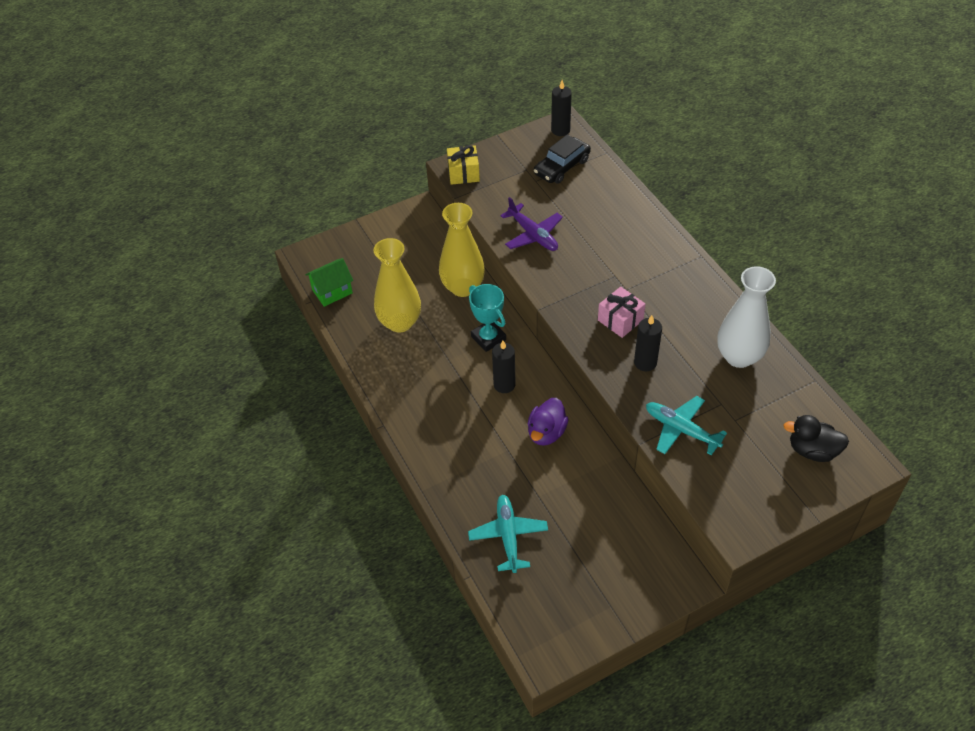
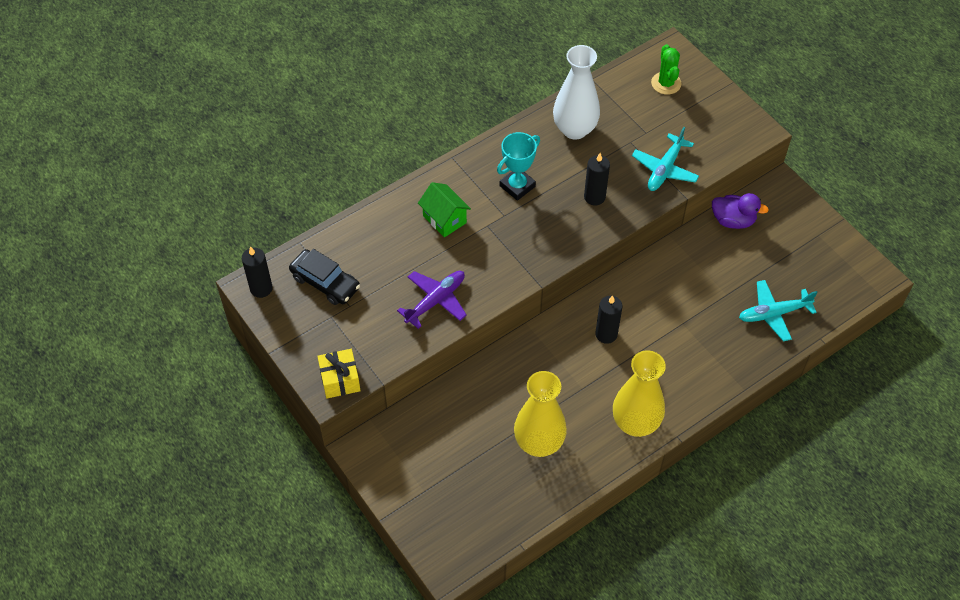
camera: 100 degrees left, 5 degrees up
(332, 291) = (502, 523): green house -> green house (444, 219)
(463, 287) = (480, 387): yellow vase -> yellow vase (635, 423)
(488, 338) = (548, 355): turquoise trophy -> turquoise trophy (517, 186)
(546, 432) = (656, 294): purple duck -> purple duck (733, 220)
(620, 320) = (545, 218): pink gift -> none
(812, 450) = (666, 83): black duck -> green cactus

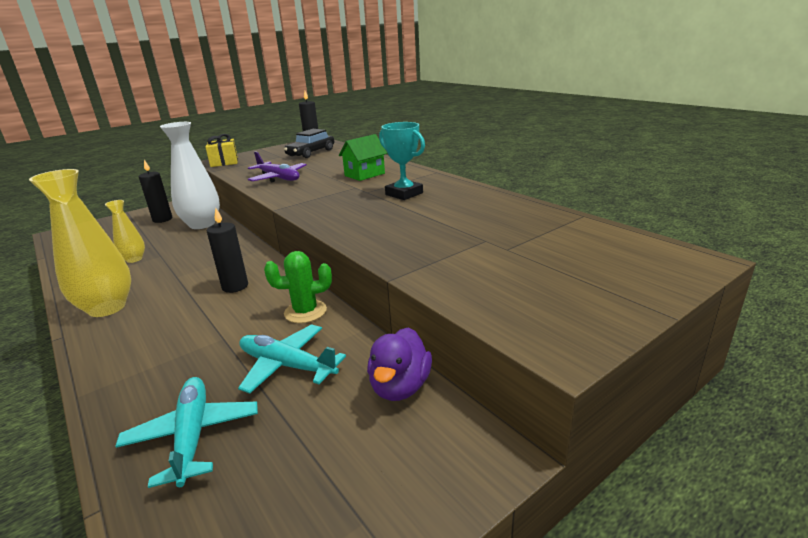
camera: 90 degrees right, 30 degrees down
(539, 443) = (134, 259): yellow vase -> yellow vase, size x0.53
(574, 129) = (493, 211): white vase -> white vase (202, 224)
(594, 197) = (390, 225): black candle -> black candle (162, 219)
(665, 169) = (442, 263): turquoise plane -> turquoise plane (287, 365)
(666, 83) = (616, 259): green cactus -> green cactus (305, 312)

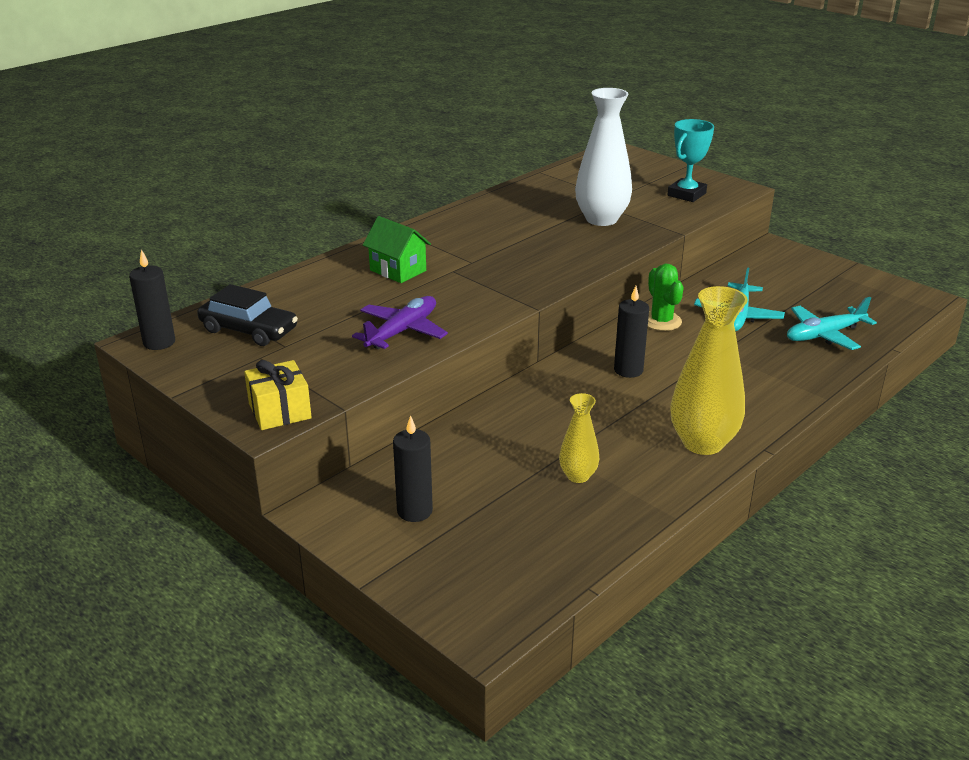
camera: 100 degrees left, 5 degrees up
(202, 224) = (441, 454): white vase -> white vase (601, 219)
(400, 387) = (736, 273): purple duck -> none
(404, 194) = (480, 241): turquoise trophy -> turquoise trophy (686, 194)

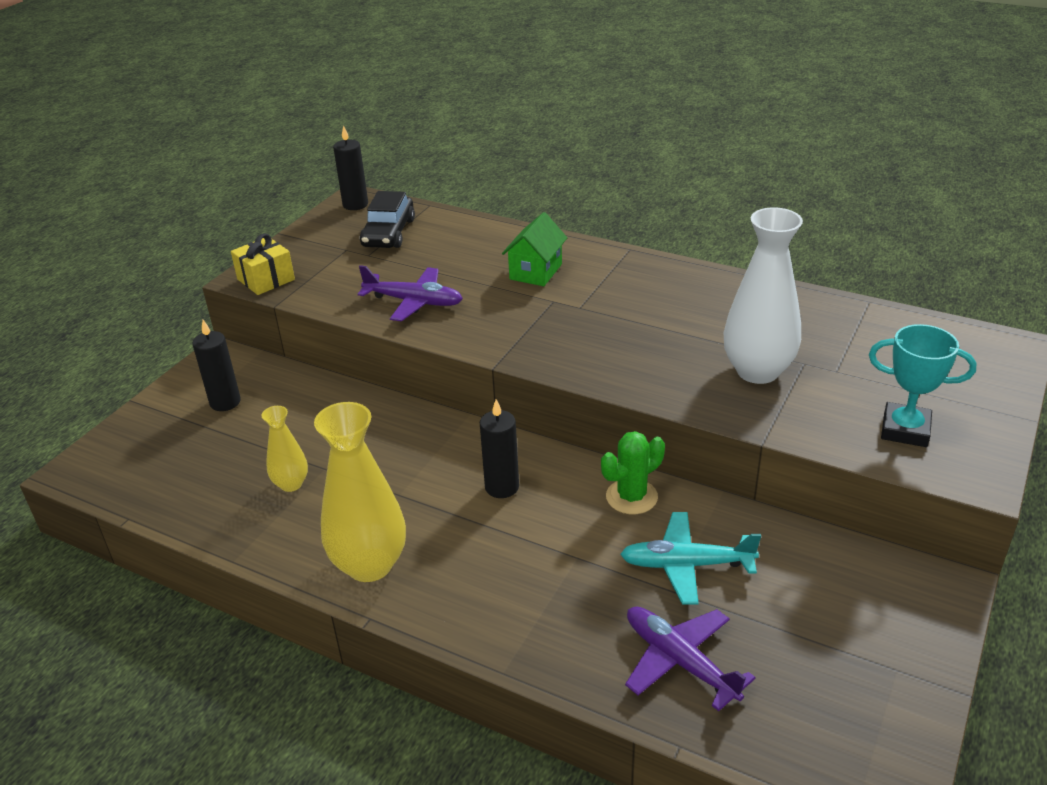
camera: 75 degrees right, 5 degrees up
(824, 335) = (680, 661): turquoise plane -> purple plane

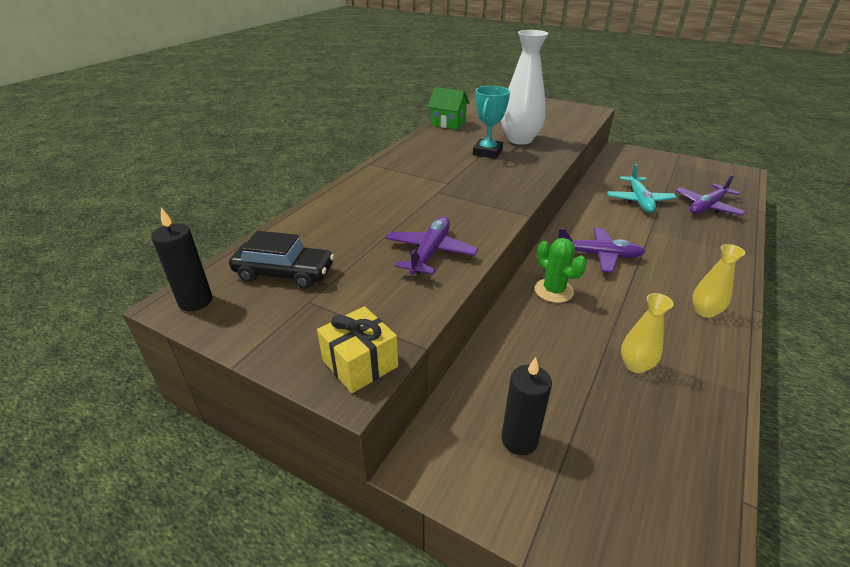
camera: 90 degrees left, 0 degrees up
(369, 565) = (704, 311): yellow vase -> yellow vase, size x0.53
(502, 487) = (598, 255): black candle -> purple plane
(535, 271) = (392, 197): green house -> green house (448, 123)
(631, 497) = (591, 212): green cactus -> green cactus (553, 291)
(905, 430) = (563, 117): turquoise trophy -> turquoise trophy (487, 152)

